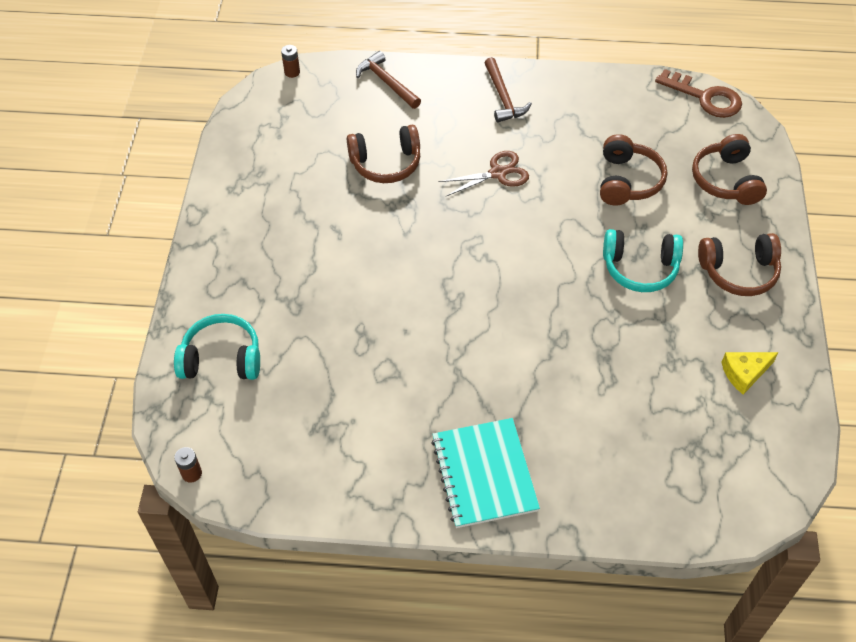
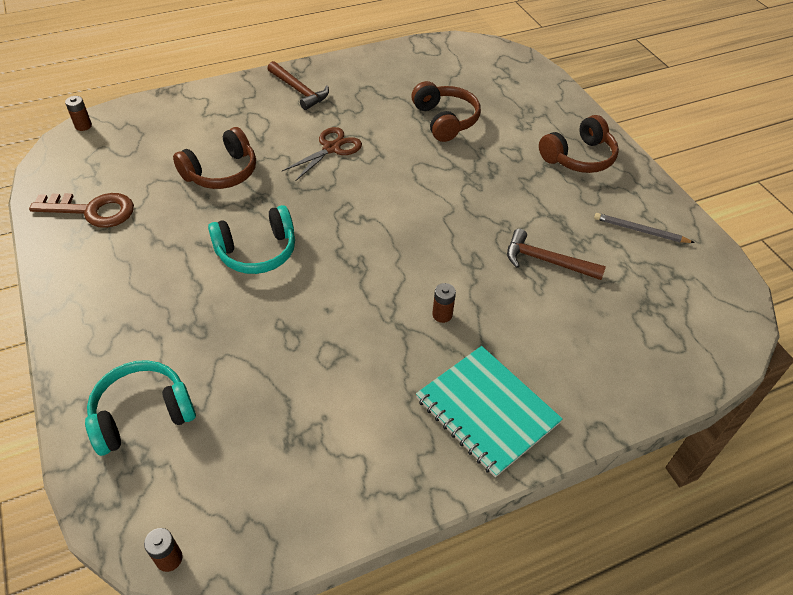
camera: 30 degrees left, 5 degrees down
(386, 82) = (184, 108): brown hammer -> brown hammer (546, 261)
(499, 376) = (442, 315): none -> brown battery
(640, 268) = (501, 181): turquoise headphones -> turquoise headphones (257, 251)
(705, 97) = (463, 46): brown key -> brown key (92, 210)
(726, 180) = (520, 96): brown headphones -> none
(744, 373) = (640, 231): yellow cheese -> grey pencil

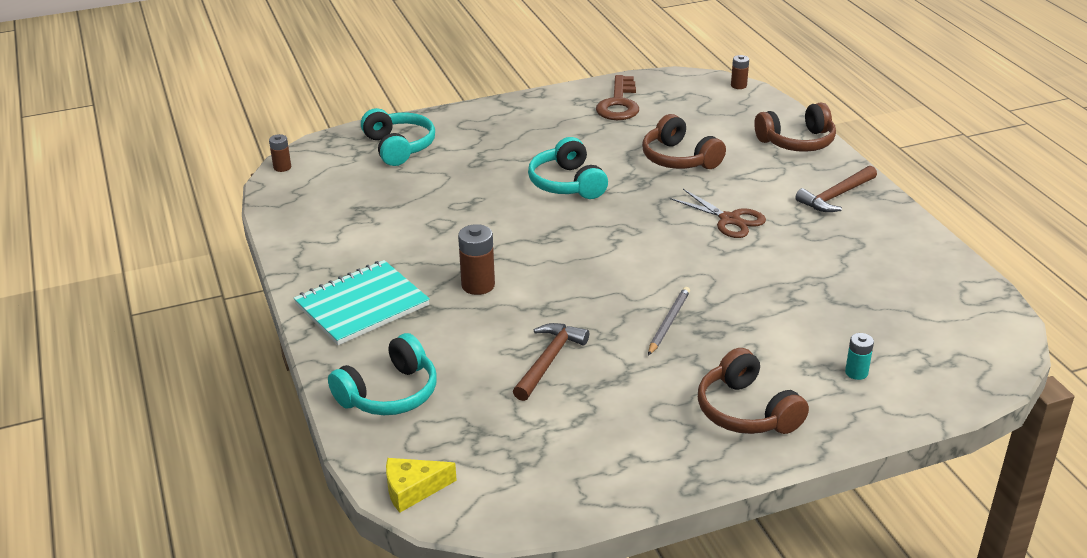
camera: 95 degrees right, 15 degrees down
(442, 315) = (478, 285): brown battery -> brown battery, size x1.63
(445, 120) = (803, 301): brown headphones -> brown headphones (797, 142)
(524, 106) = (856, 372): none -> turquoise battery
(618, 370) = (389, 393): none -> turquoise headphones
(640, 231) = (600, 447): grey pencil -> grey pencil (668, 322)
(729, 341) = (413, 489): none -> yellow cheese

